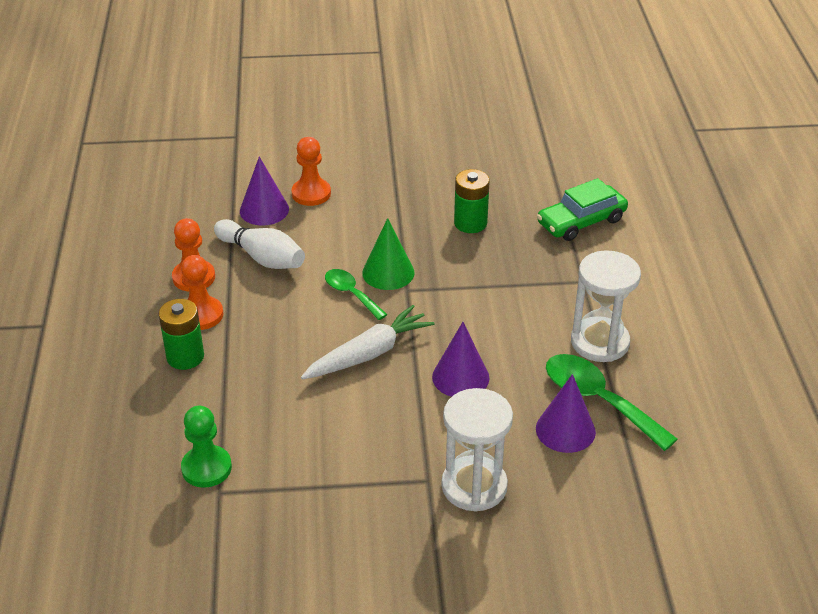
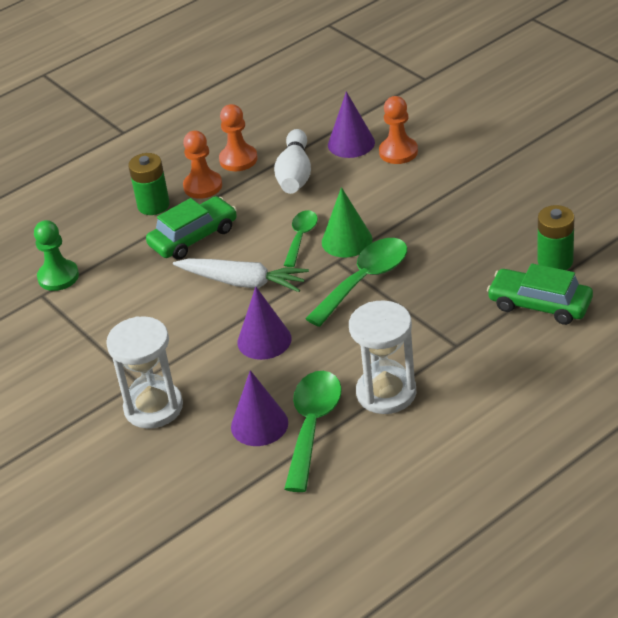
camera: 60 degrees right, 0 degrees up
(267, 353) = (193, 237): none -> green car
(450, 287) = (365, 280): none -> green spoon
(470, 223) = (460, 247): green battery -> green battery (555, 261)

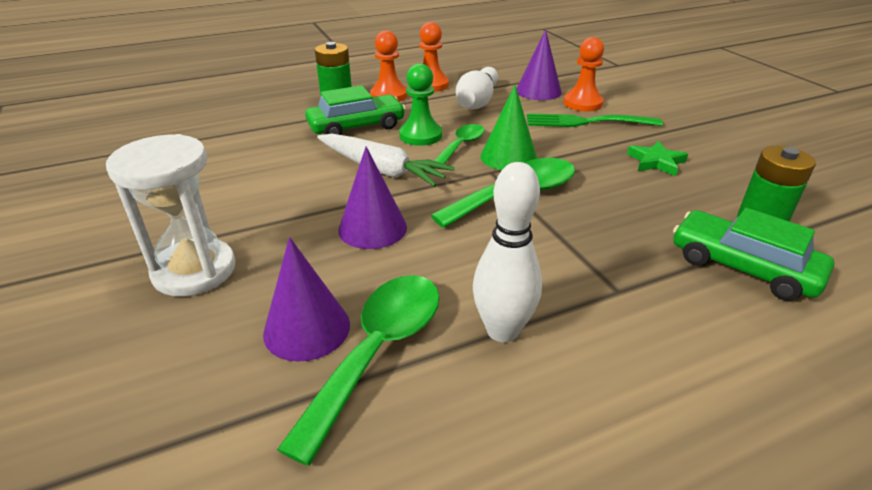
camera: 10 degrees right, 5 degrees down
(58, 277) = (211, 131): green pawn -> green pawn (420, 135)
(386, 393) = (502, 331): white hourglass -> white bowling pin
(406, 178) = (586, 122): none -> green fork
(473, 215) = (656, 162): none -> green star

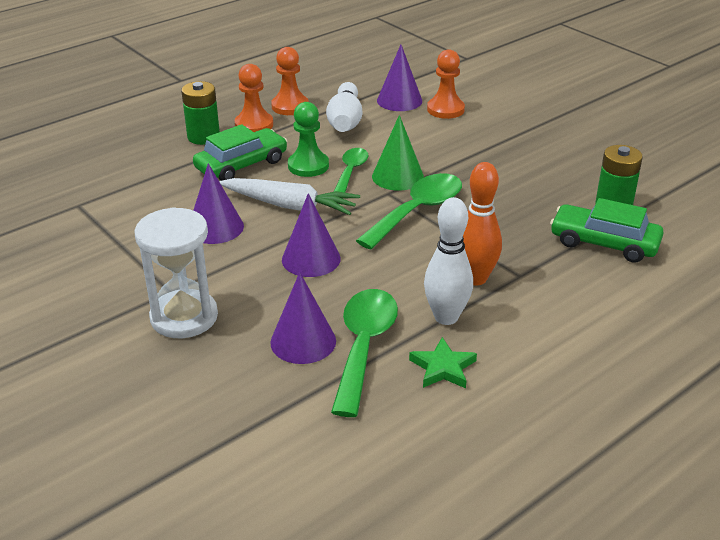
camera: 15 degrees left, 0 degrees up
(293, 180) = (215, 227): none -> purple cone
(559, 284) = (475, 278): none -> orange bowling pin
(586, 122) = (455, 130): green fork -> none
(656, 162) = (524, 163): green star -> green star (443, 368)

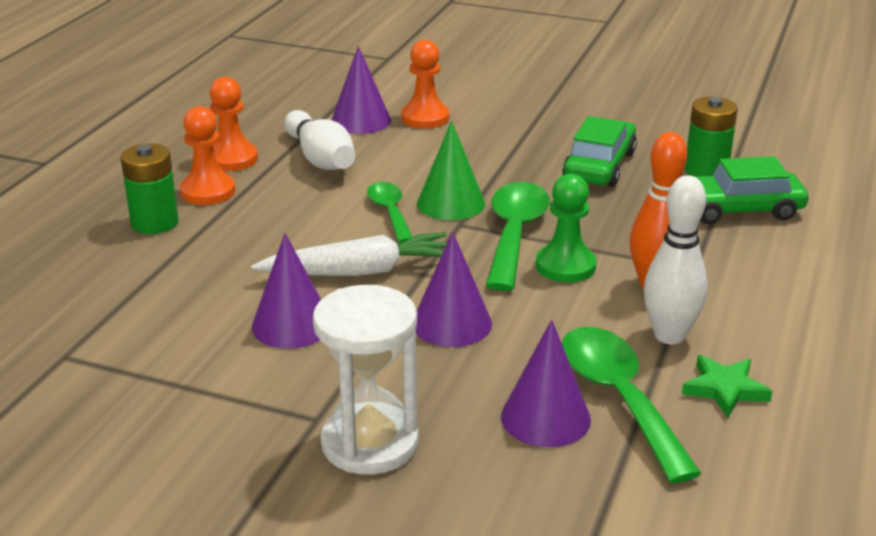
camera: 30 degrees left, 5 degrees down
(241, 165) = (244, 242): green car -> green car (599, 166)
(308, 166) = (331, 220): green pawn -> green pawn (565, 266)

